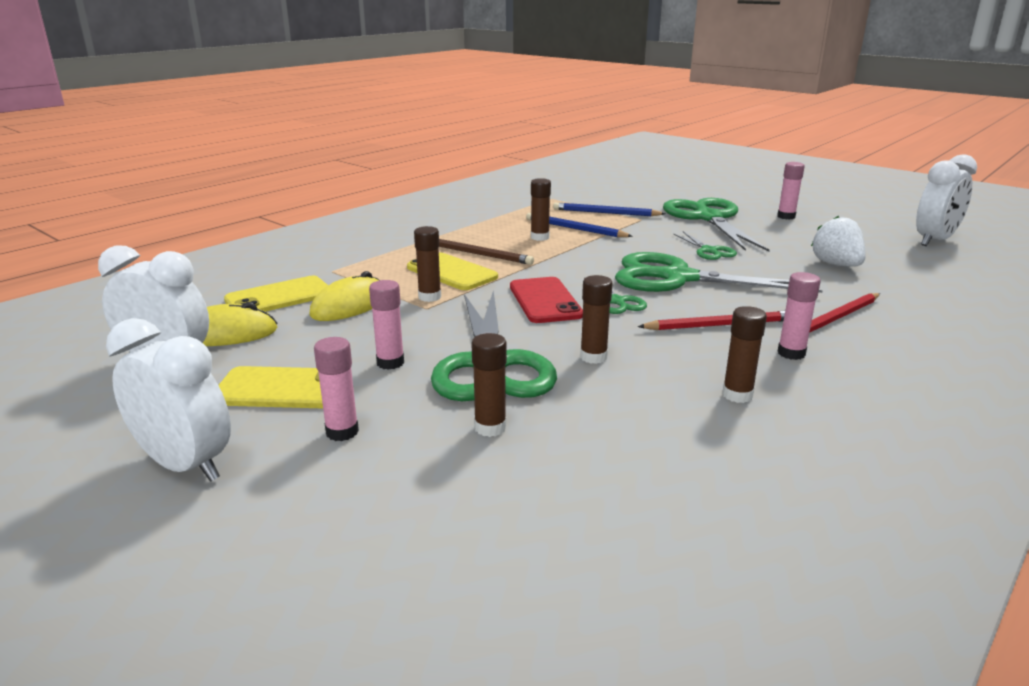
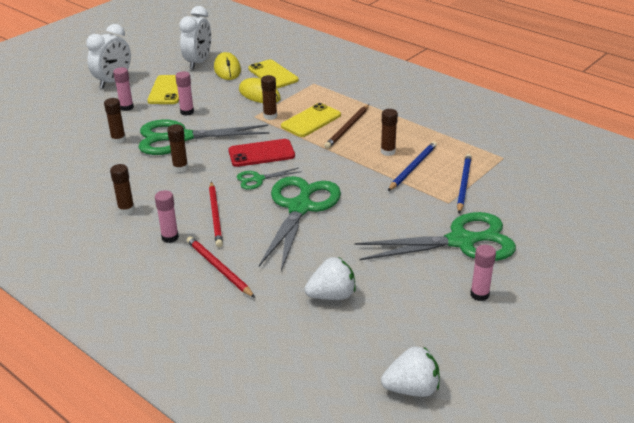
camera: 90 degrees right, 10 degrees up
(709, 251) = (363, 230): green scissors -> none
(934, 241) = (411, 389): white clock -> white strawberry

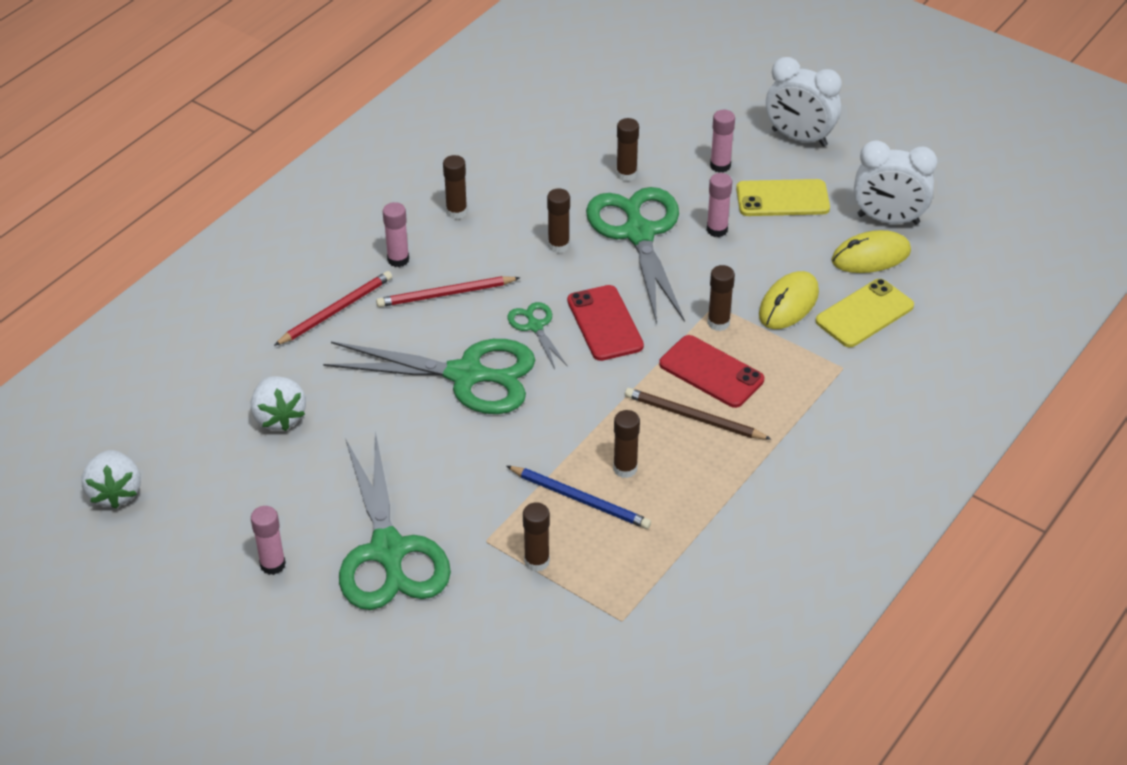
camera: 85 degrees right, 10 degrees up
(311, 121) = (711, 372): yellow phone -> red phone
(463, 184) = (536, 561): blue pencil -> brown glue stick

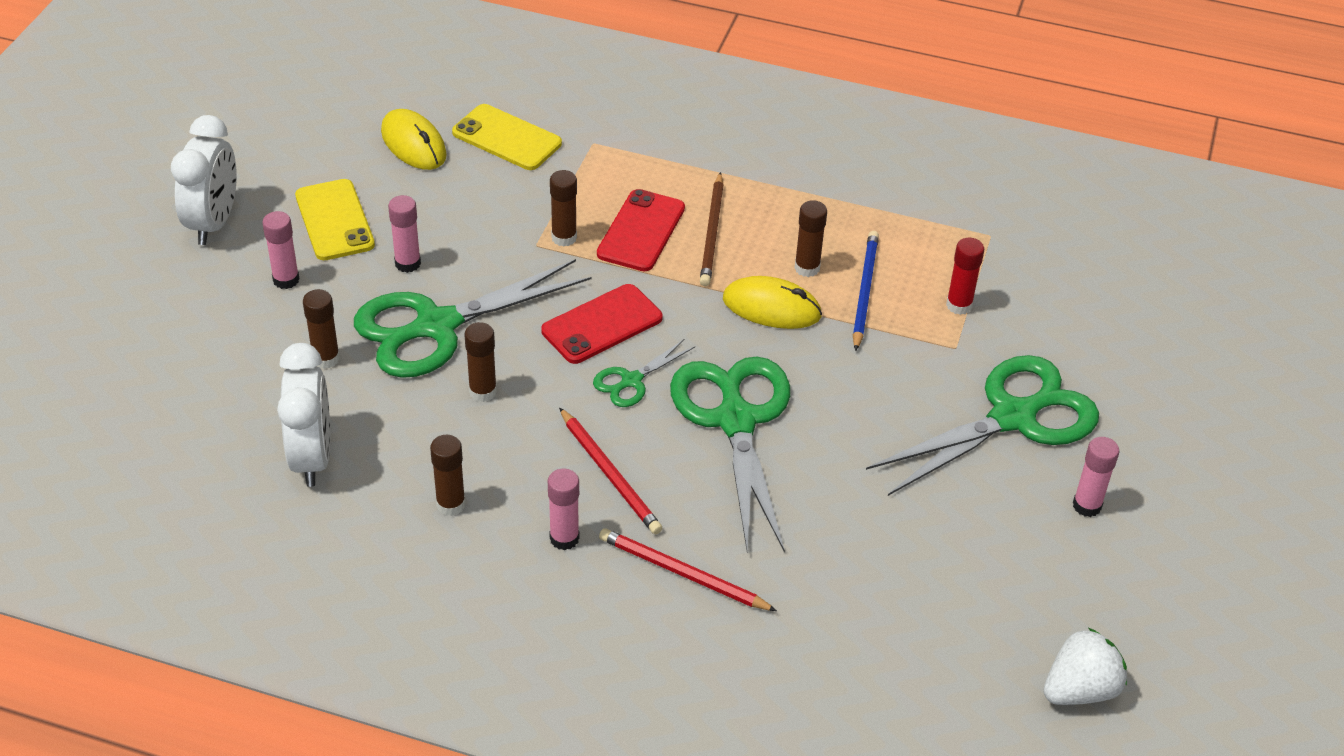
camera: 110 degrees left, 0 degrees up
(279, 417) = (883, 571): white strawberry -> none
(536, 561) = (959, 305): brown glue stick -> red glue stick
(788, 304) = (513, 192): yellow mouse -> yellow mouse (771, 307)
(888, 219) = (347, 138): white clock -> white clock (312, 457)

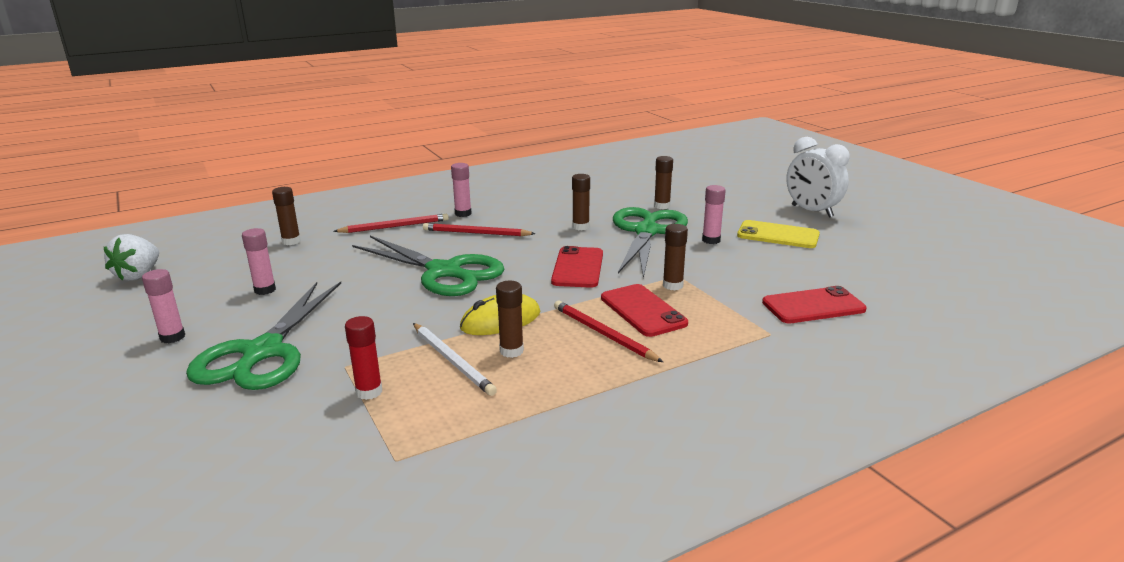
camera: 135 degrees right, 20 degrees down
(286, 280) = (737, 213): pink glue stick -> pink glue stick (265, 290)
(312, 457) = (601, 189): white clock -> none
(413, 144) = (839, 276): yellow mouse -> none
(451, 504) = (525, 202): brown glue stick -> brown glue stick (291, 241)
(507, 138) = (813, 306): yellow phone -> red phone
(631, 381) = (522, 259): green scissors -> none
(712, 233) = (603, 334): brown pencil -> red pencil
(864, 291) = (452, 361): blue pencil -> white pencil

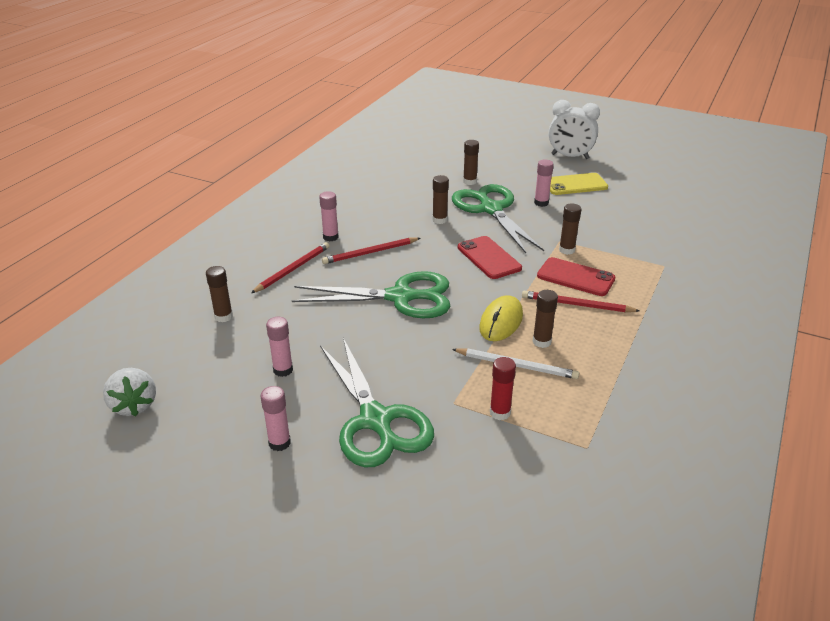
camera: 35 degrees left, 10 degrees up
(813, 306) = (661, 236): red phone -> none

